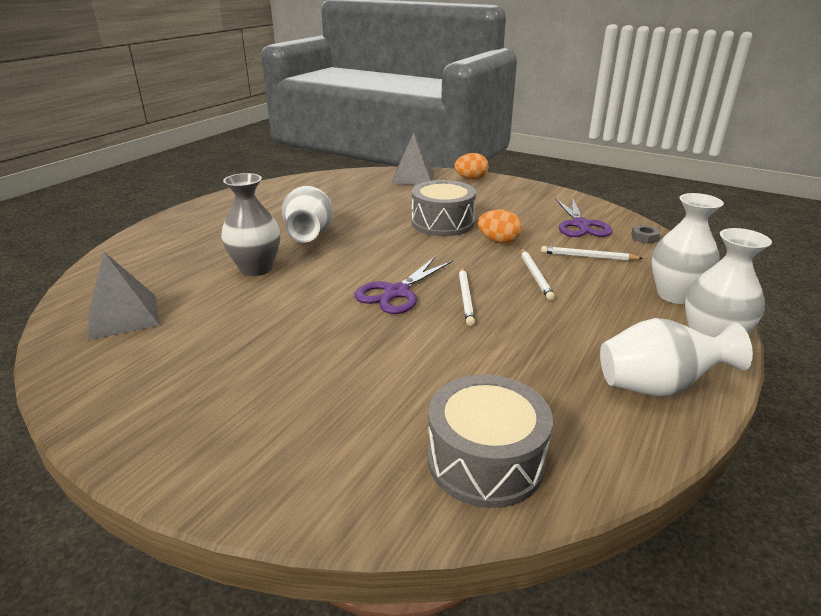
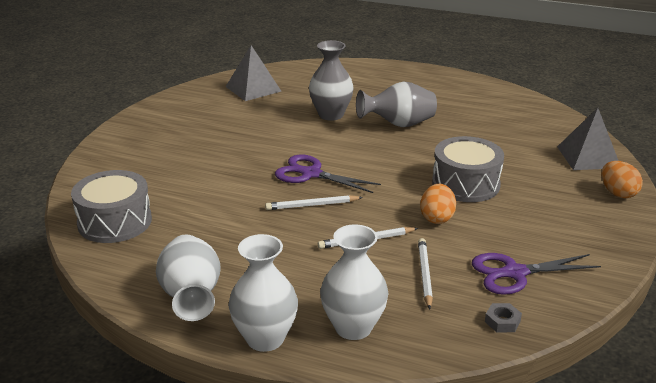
camera: 80 degrees right, 0 degrees up
(309, 236) = (398, 125): white vase -> grey vase

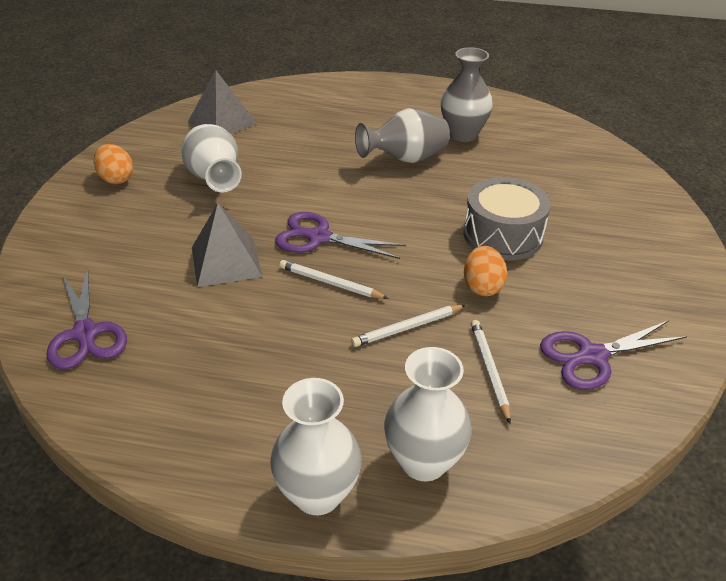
camera: 10 degrees left, 10 degrees up
(115, 222) = (85, 333): grey drum -> purple scissors
(191, 297) = (209, 440): white vase -> white vase (214, 178)
(312, 205) = (330, 283): white pencil -> white pencil turned 45 degrees clockwise
(331, 115) = (323, 152): grey vase -> grey vase (463, 134)
(502, 321) = (597, 429): grey nut -> none
(588, 157) = (627, 185): grey pyramid -> grey pyramid (226, 261)
(618, 193) = (673, 232): orange egg -> orange egg (116, 179)

